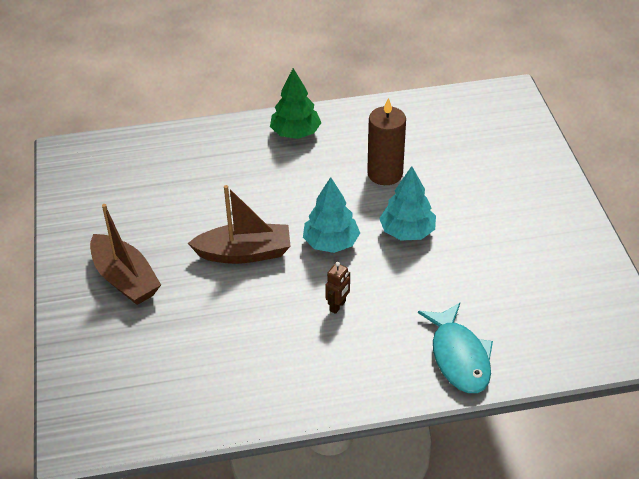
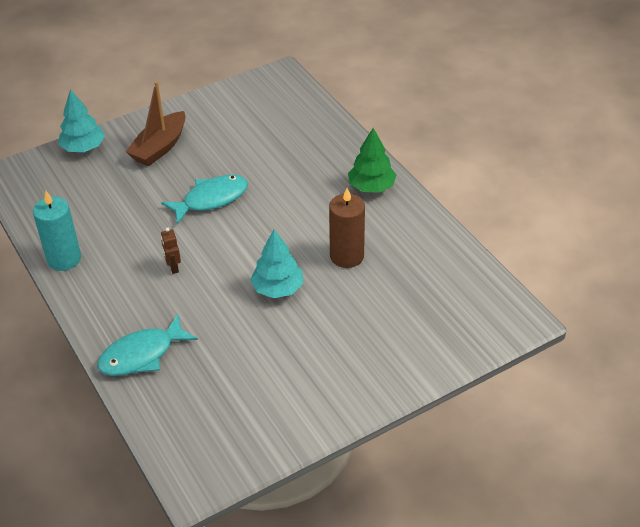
camera: 70 degrees right, 0 degrees up
(244, 253) = (211, 199): brown boat -> turquoise fish
(274, 403) = (64, 259): none -> turquoise candle
(331, 243) = (243, 245): turquoise tree -> turquoise tree (83, 148)
(338, 306) = (173, 267): brown robot -> brown robot turned 60 degrees clockwise

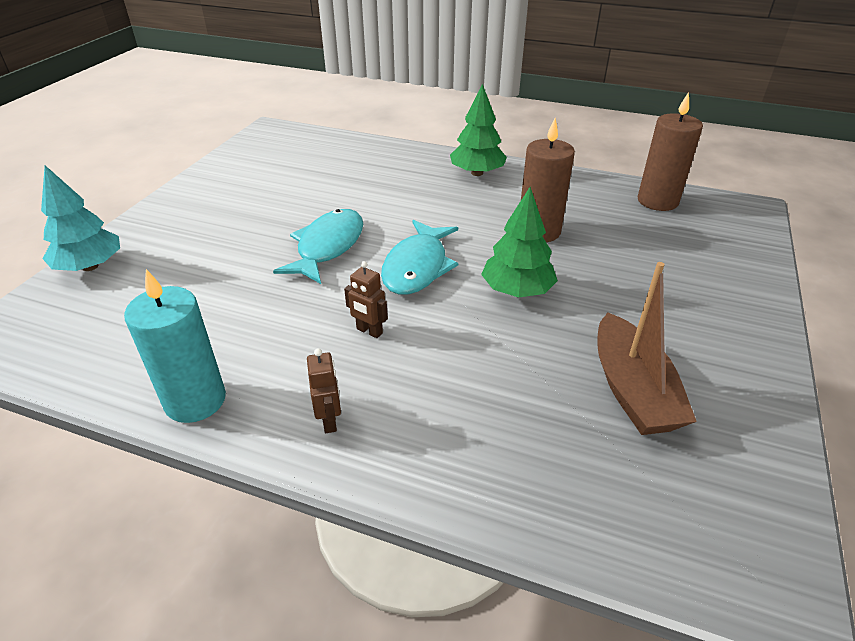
camera: 40 degrees left, 5 degrees down
(107, 303) = (330, 421): none -> brown robot
(142, 355) = (462, 457): turquoise fish -> turquoise fish (417, 267)
(160, 147) = (202, 227): brown boat -> brown boat (632, 390)
(278, 288) = (517, 290): turquoise tree -> green tree
(463, 277) = (657, 201): none -> brown candle

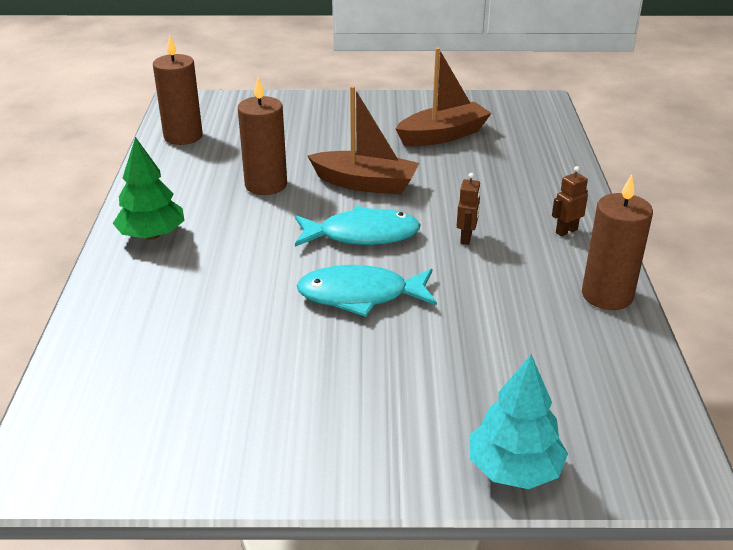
camera: 110 degrees left, 5 degrees down
(195, 400) = (607, 295): turquoise candle -> brown candle
(517, 290) = (365, 184): green tree -> brown boat

